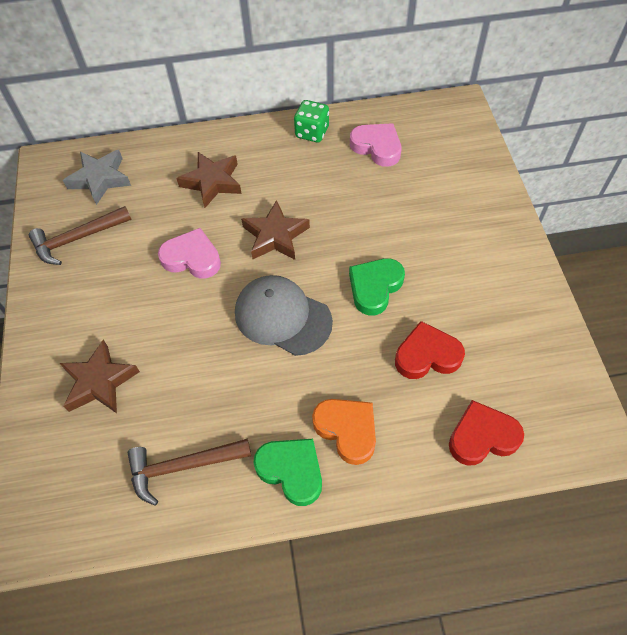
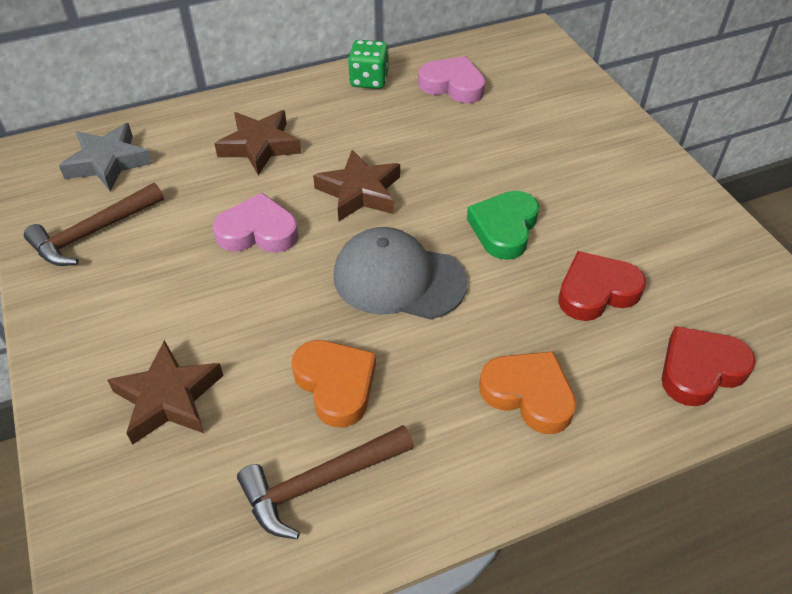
camera: 15 degrees left, 10 degrees down
(214, 394) = (336, 384): none -> orange heart
(291, 471) = (472, 458): green heart -> none

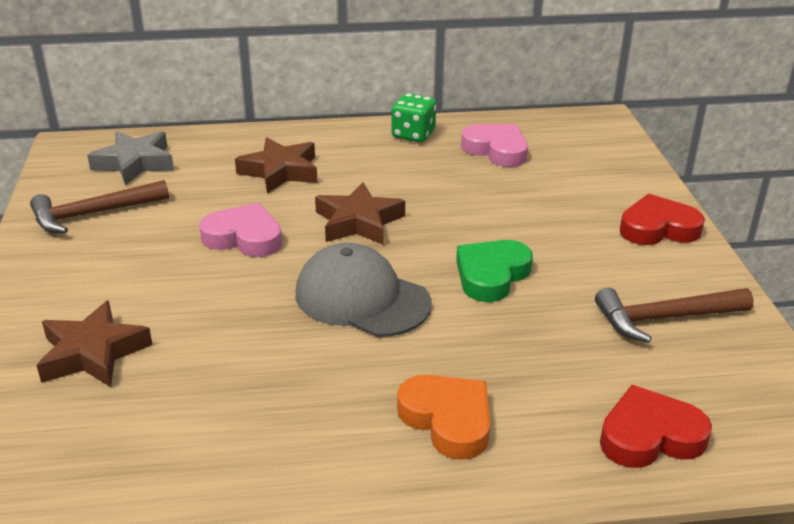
camera: 15 degrees right, 15 degrees down
(319, 483) = (197, 450): brown hammer -> brown hammer (664, 318)
(336, 384) = (255, 373): orange heart -> none
(596, 291) = (565, 345): red heart -> red heart (658, 228)

